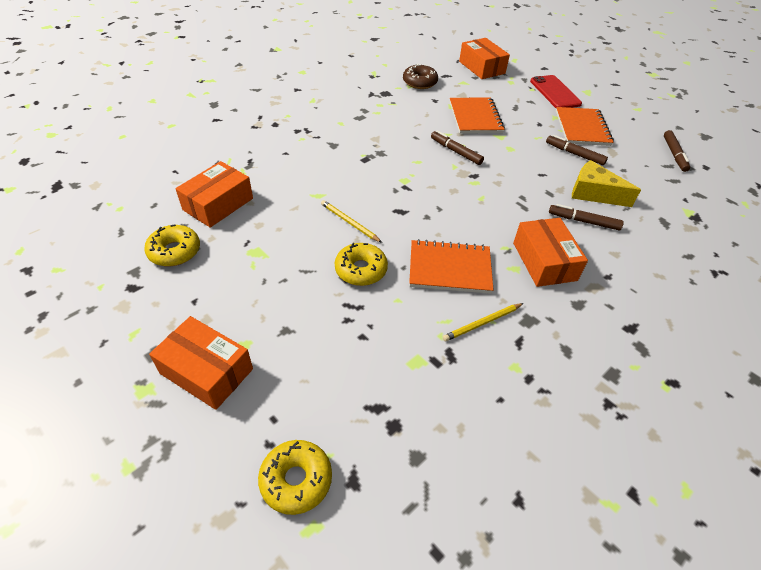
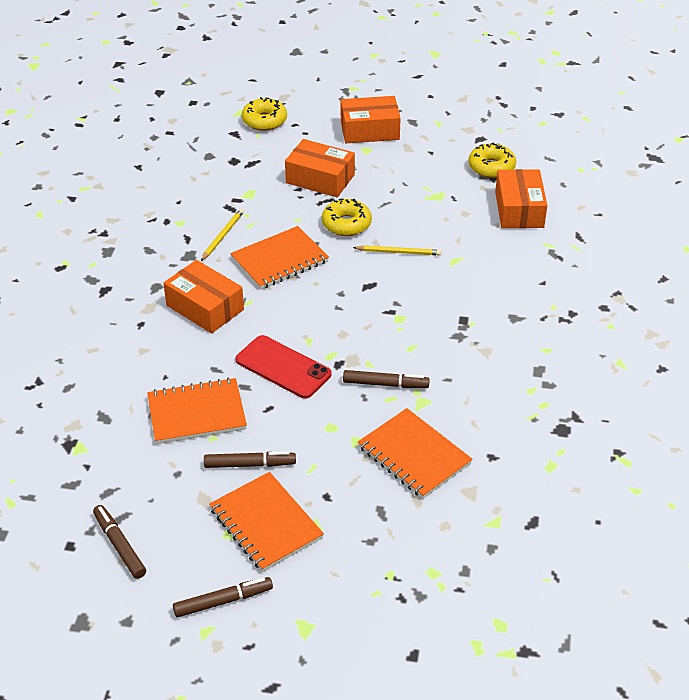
camera: 145 degrees right, 5 degrees down
(419, 82) = (547, 480): brown donut -> none
(482, 67) = (505, 582): orange box -> orange box (320, 179)
(555, 92) = (351, 588): red phone -> red phone (283, 367)
(583, 221) = (190, 370): brown marker -> brown marker (223, 601)
(593, 193) = (196, 413): yellow cheese -> orange notebook

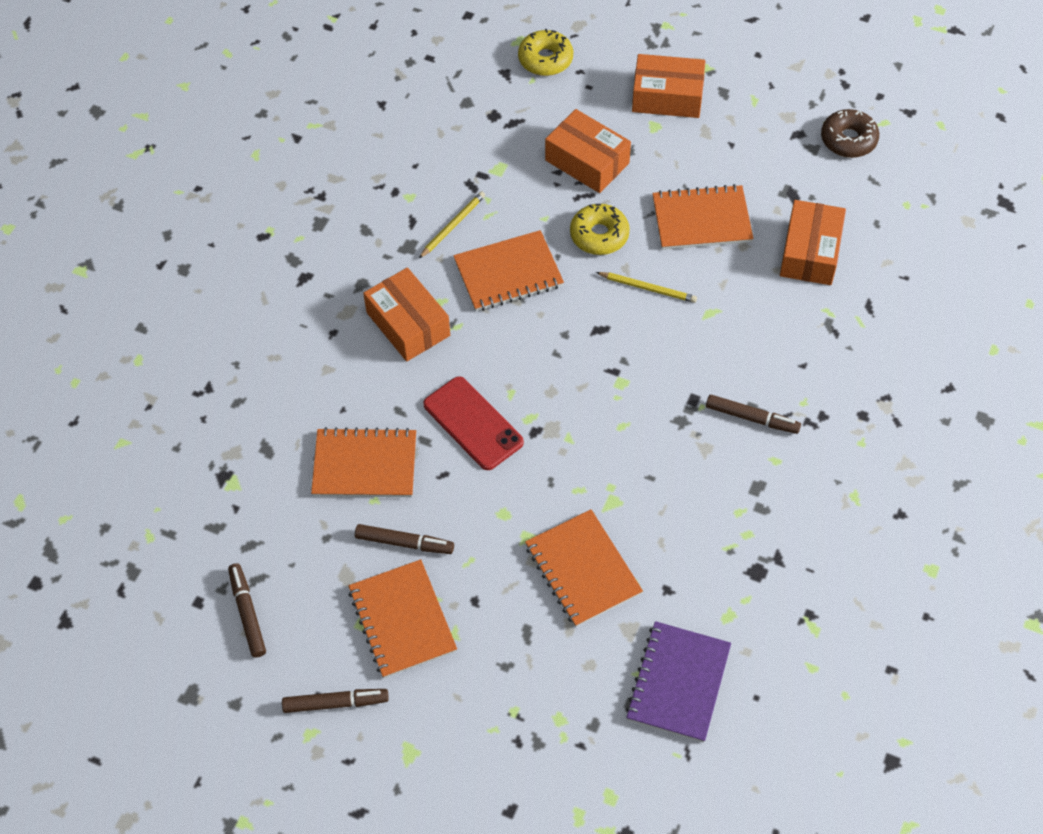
camera: 15 degrees right, 15 degrees up
(385, 384) = (579, 470): brown marker -> brown marker (752, 418)
(425, 202) = (701, 220): none -> orange notebook
(491, 167) = (797, 181): yellow donut -> none
(520, 137) = (848, 140): none -> brown donut
(527, 524) = (678, 683): none -> purple notebook

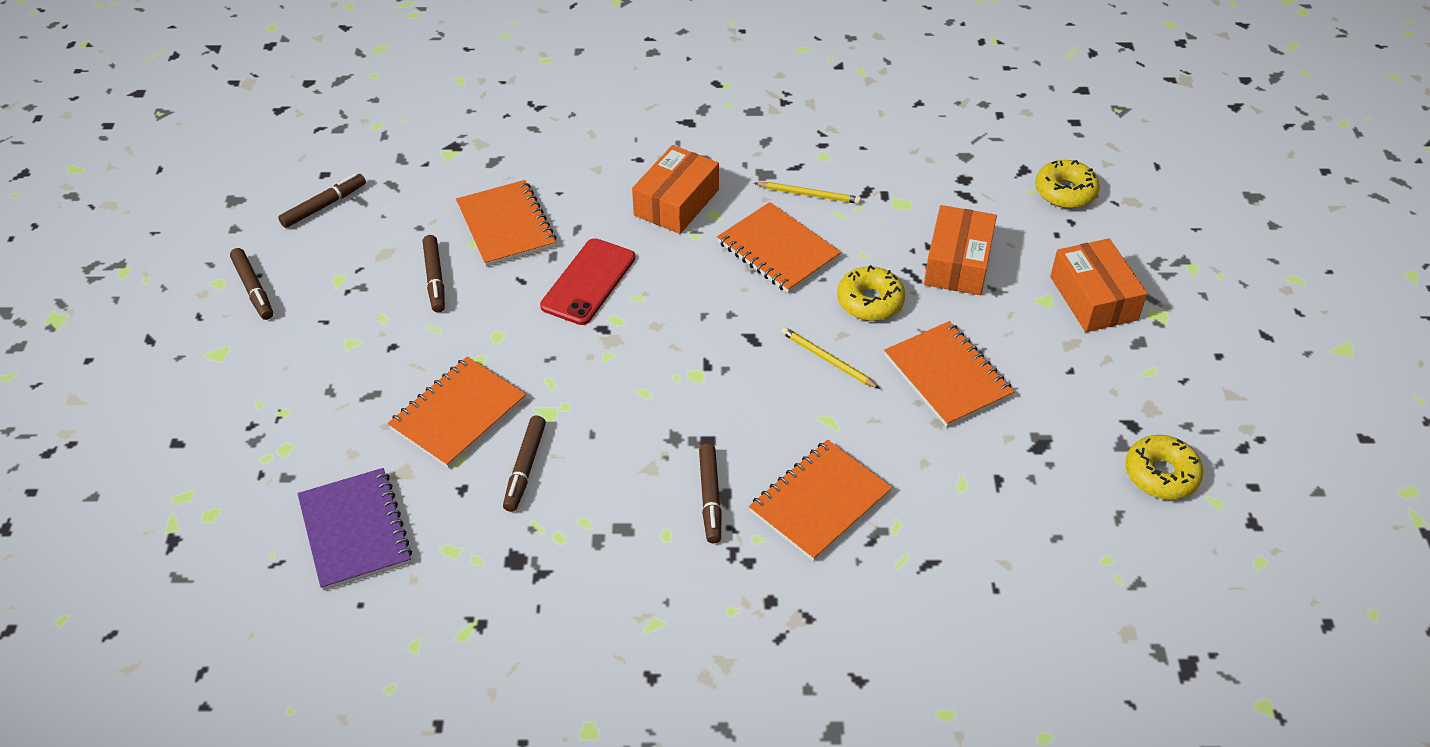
camera: 65 degrees right, 10 degrees down
(402, 620) = (352, 304): orange notebook -> orange notebook (820, 502)
(648, 288) = (827, 360): yellow pencil -> yellow pencil turned 135 degrees clockwise
(665, 537) = (525, 468): none -> brown marker
(678, 683) = (355, 531): purple notebook -> purple notebook turned 75 degrees clockwise
(810, 252) = (968, 485): orange box -> none
(848, 140) = (1161, 474): brown donut -> yellow donut

